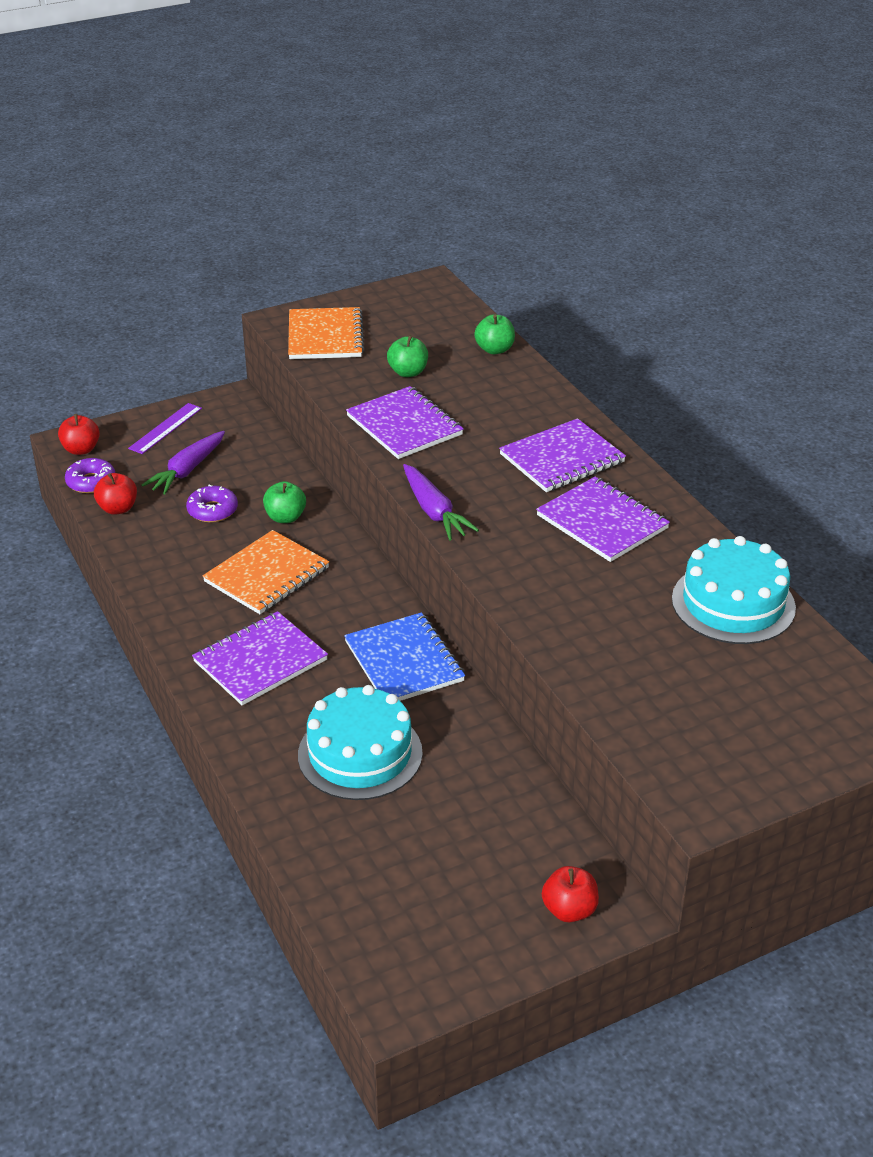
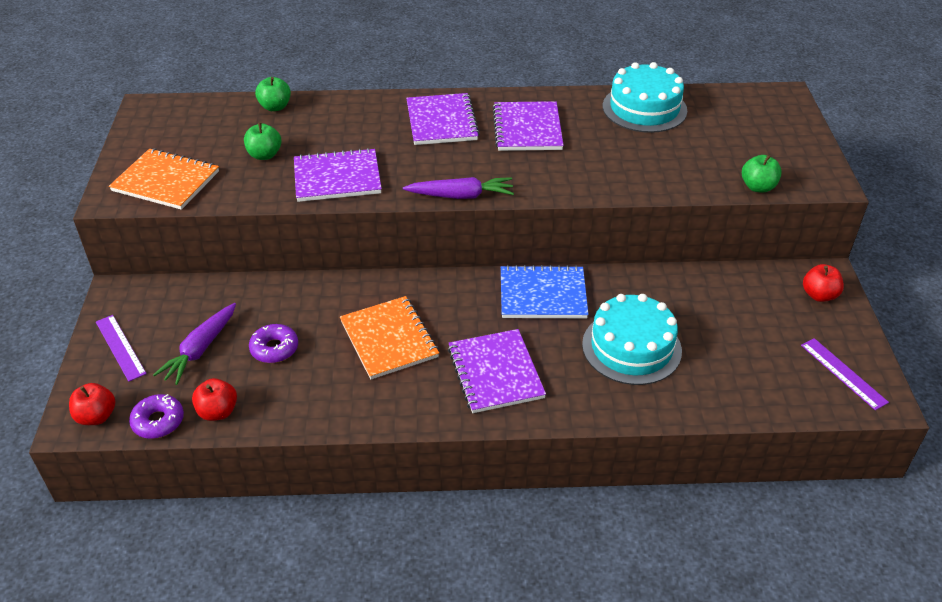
camera: 65 degrees left, 5 degrees up
(187, 470) = (200, 349): purple carrot -> purple carrot turned 60 degrees clockwise
(285, 517) = (320, 307): green apple -> green apple (758, 187)
(427, 958) = (843, 373): none -> purple ruler
(602, 522) = (527, 128): purple notebook -> purple notebook turned 75 degrees counterclockwise

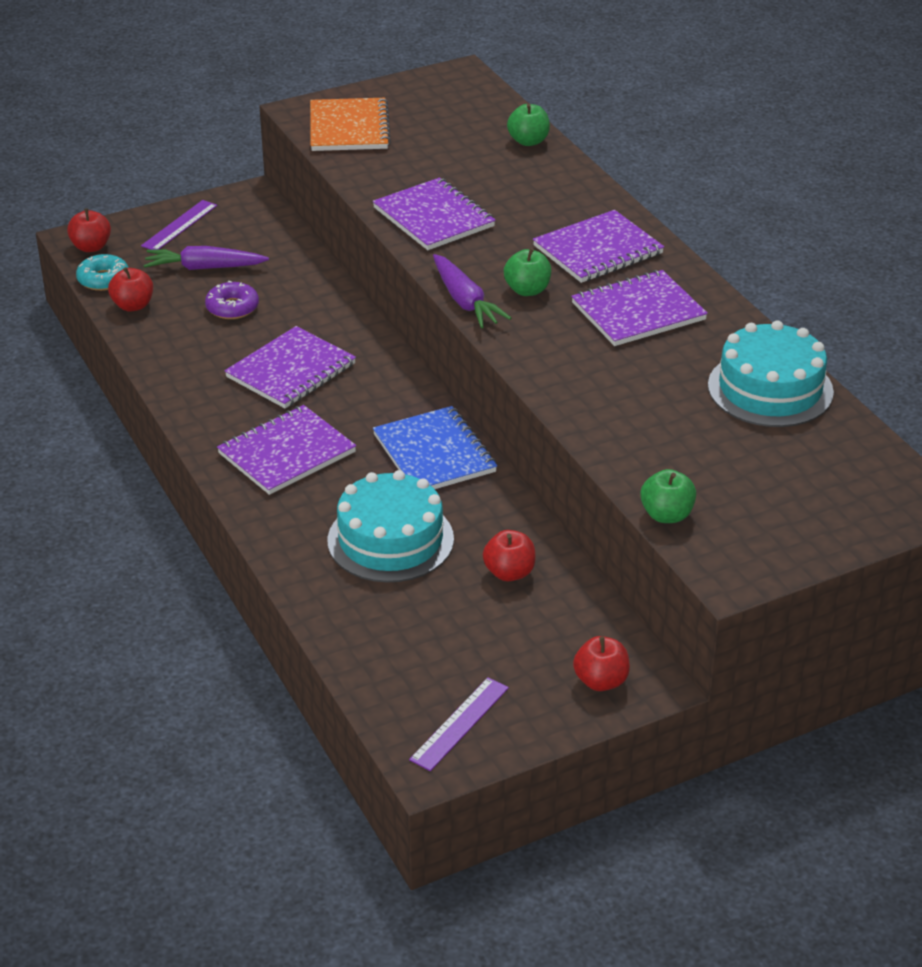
camera: 65 degrees right, 5 degrees down
(158, 421) = (103, 279): purple donut -> turquoise donut
(264, 155) = (437, 164): green apple -> green apple (527, 290)
(389, 339) = (291, 370): orange notebook -> purple notebook
(694, 300) = (509, 573): none -> red apple

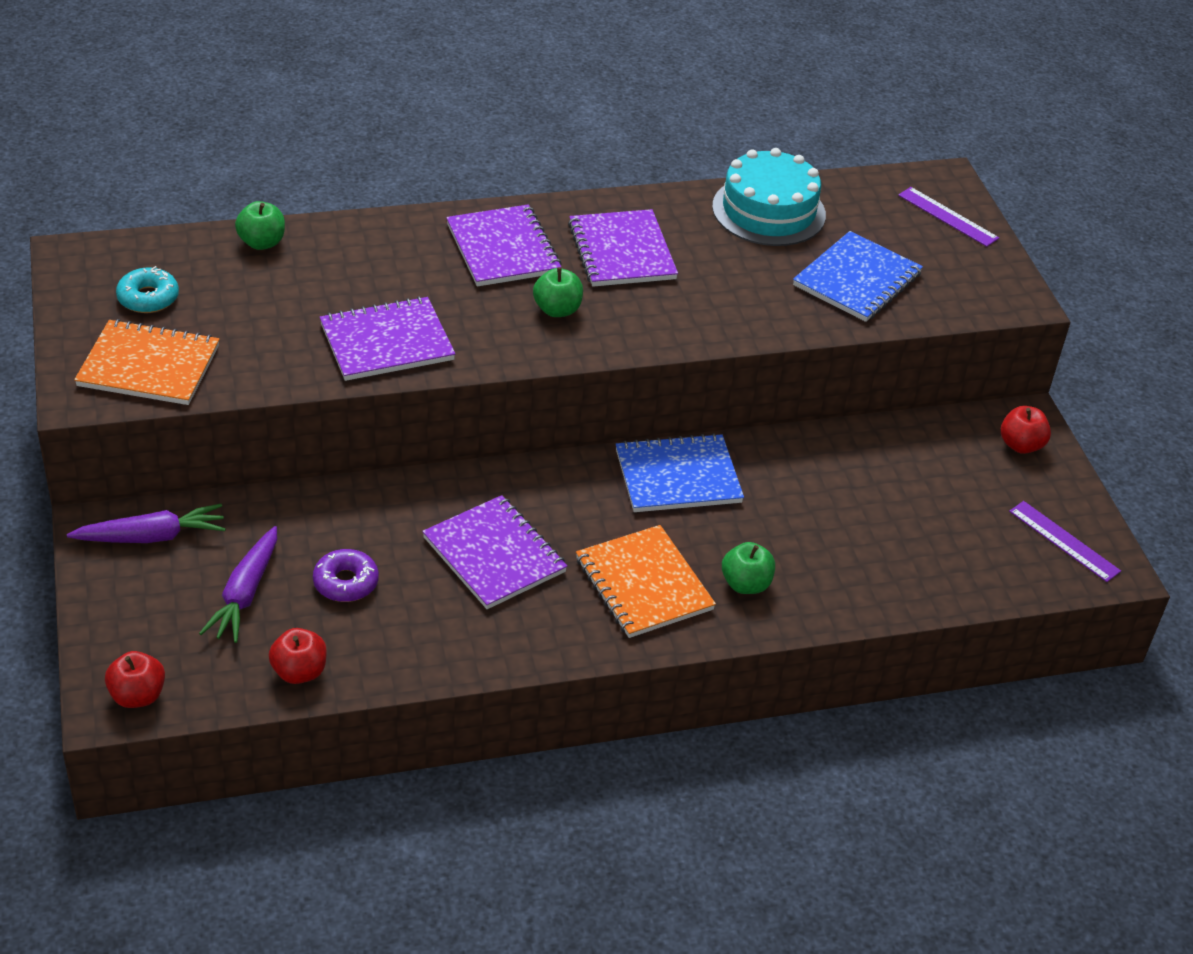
camera: 80 degrees left, 5 degrees up
(103, 279) = (224, 693): turquoise donut -> turquoise donut (148, 298)
(179, 225) = (133, 602): purple ruler -> purple ruler (948, 217)
(287, 453) = (644, 584): purple notebook -> orange notebook
(390, 540) = (805, 534): turquoise cake -> none
(465, 301) = (561, 355): purple carrot -> purple carrot (152, 536)
(509, 573) = (870, 466): red apple -> none
(666, 515) = (934, 313): green apple -> green apple (745, 584)
(690, 457) = (857, 279): none -> blue notebook

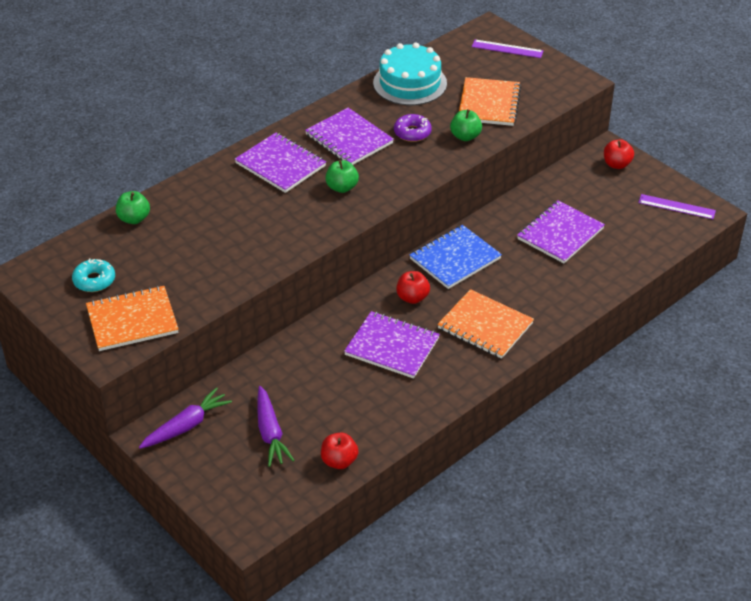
camera: 25 degrees left, 0 degrees up
(138, 696) = (258, 518): red apple -> red apple (412, 297)
(346, 582) = (322, 400): purple donut -> purple donut (412, 133)
(387, 342) = (261, 247): purple notebook -> purple notebook (560, 234)
(745, 584) = (538, 302): green apple -> green apple (465, 136)
(857, 279) = (489, 104): blue notebook -> orange notebook

